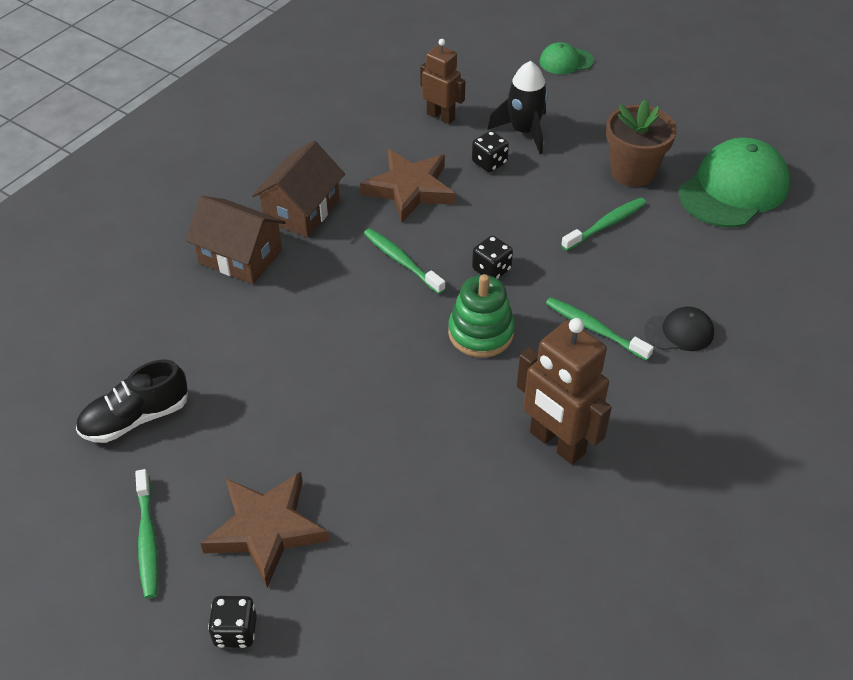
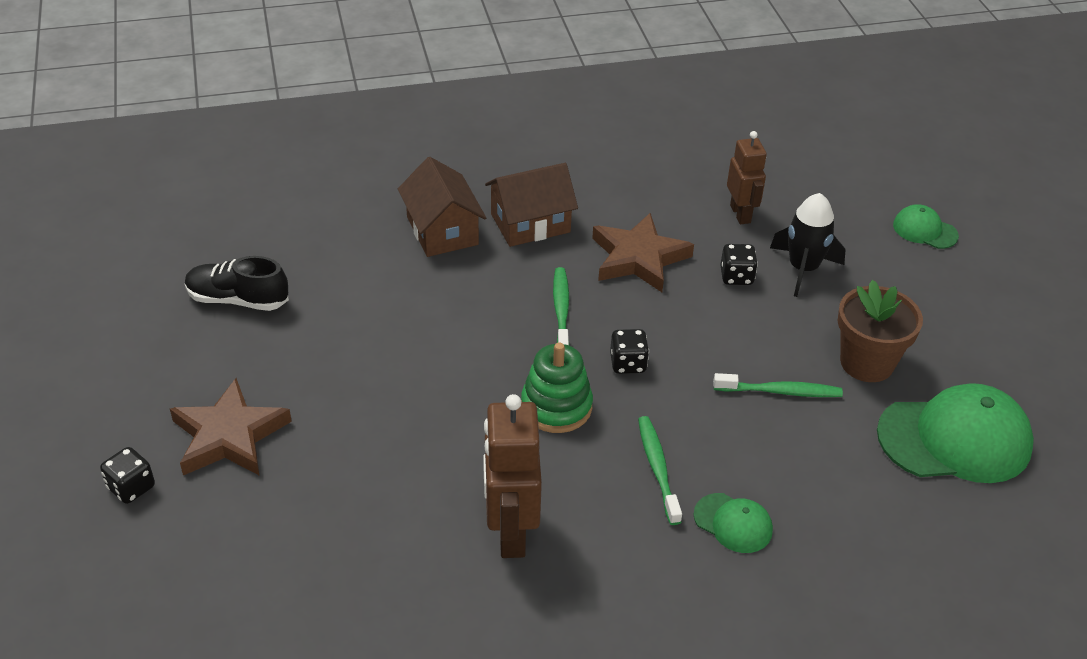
camera: 40 degrees right, 5 degrees down
(147, 539) = (151, 386): green toothbrush -> none
(679, 332) = (733, 523): black cap -> green cap

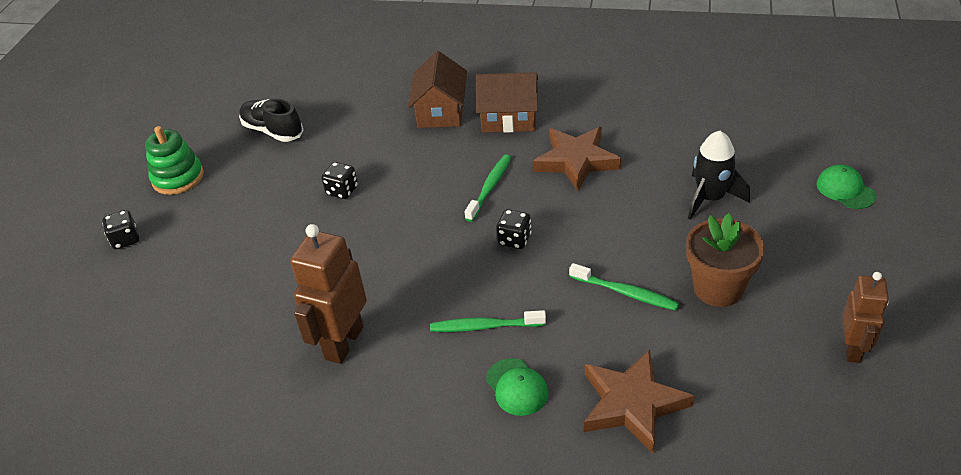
camera: 30 degrees right, 0 degrees up
(229, 436) = (206, 221): brown star -> brown star (632, 404)
(556, 407) = (438, 258): green stacking toy -> green stacking toy (178, 178)
(657, 468) = (485, 326): green toothbrush -> green toothbrush turned 105 degrees counterclockwise
(736, 277) = (648, 192): black dice -> black dice (342, 191)
(741, 214) = (684, 144): brown robot -> brown robot (853, 349)
(954, 439) = (759, 374): green cap -> none

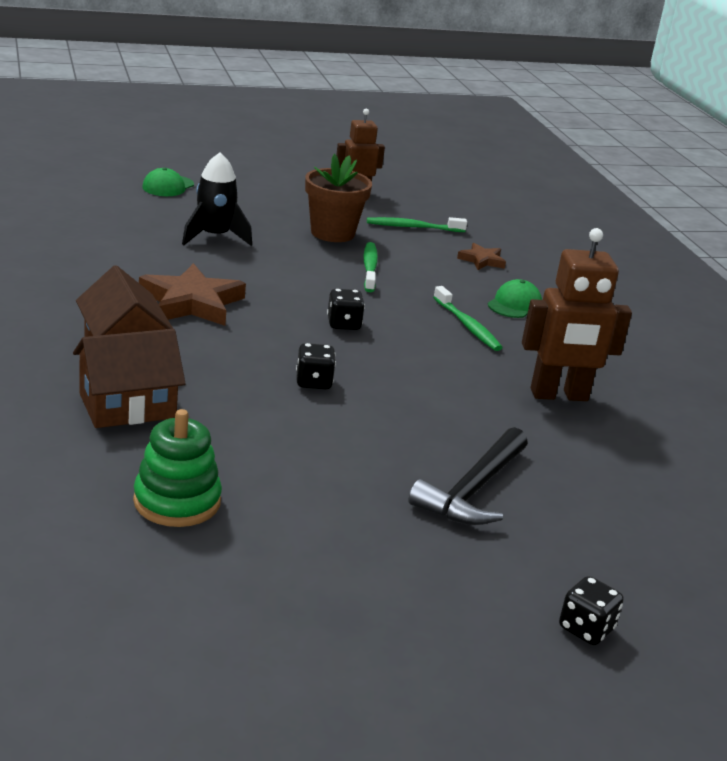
camera: 125 degrees left, 15 degrees down
(178, 178) = (426, 629): green stacking toy -> green stacking toy (177, 501)
(265, 238) = (473, 490): none -> black hammer
(273, 131) = (249, 559): black shoe -> none
(342, 191) = (344, 451): black dice -> black dice (313, 382)
(490, 187) = (270, 348): green toothbrush -> green toothbrush (413, 227)
(632, 404) = (482, 260): brown star -> brown star, size x0.52

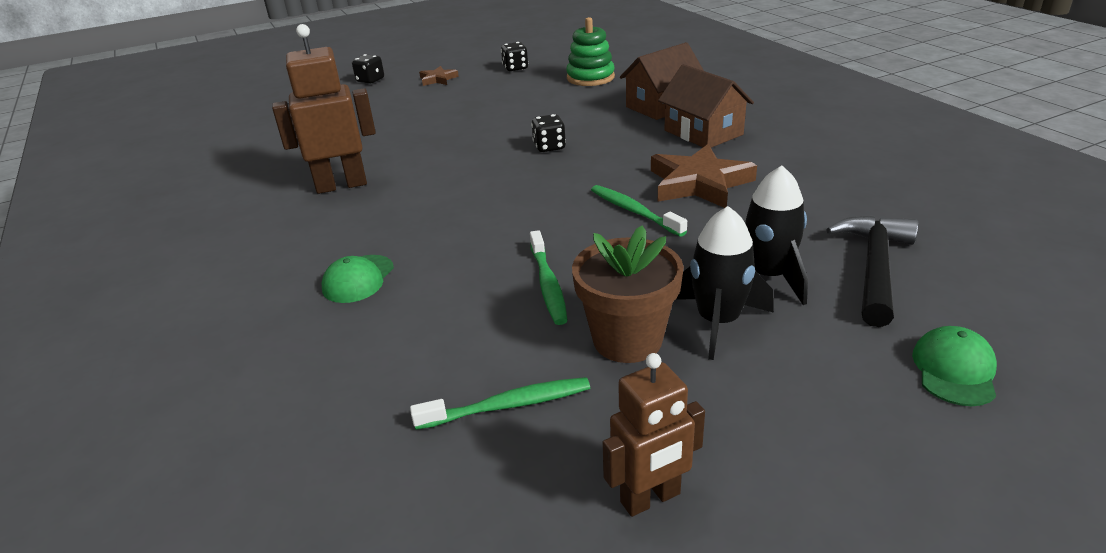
camera: 175 degrees right, 5 degrees up
(271, 227) = (718, 321): none -> black rocket
(343, 324) = (547, 200): black dice -> black dice (515, 68)
(467, 326) = (420, 233): green toothbrush -> green toothbrush (634, 211)
(473, 490) = (423, 114): black hammer -> black hammer (874, 267)
(482, 260) = (391, 353): brown star -> brown star (438, 79)

